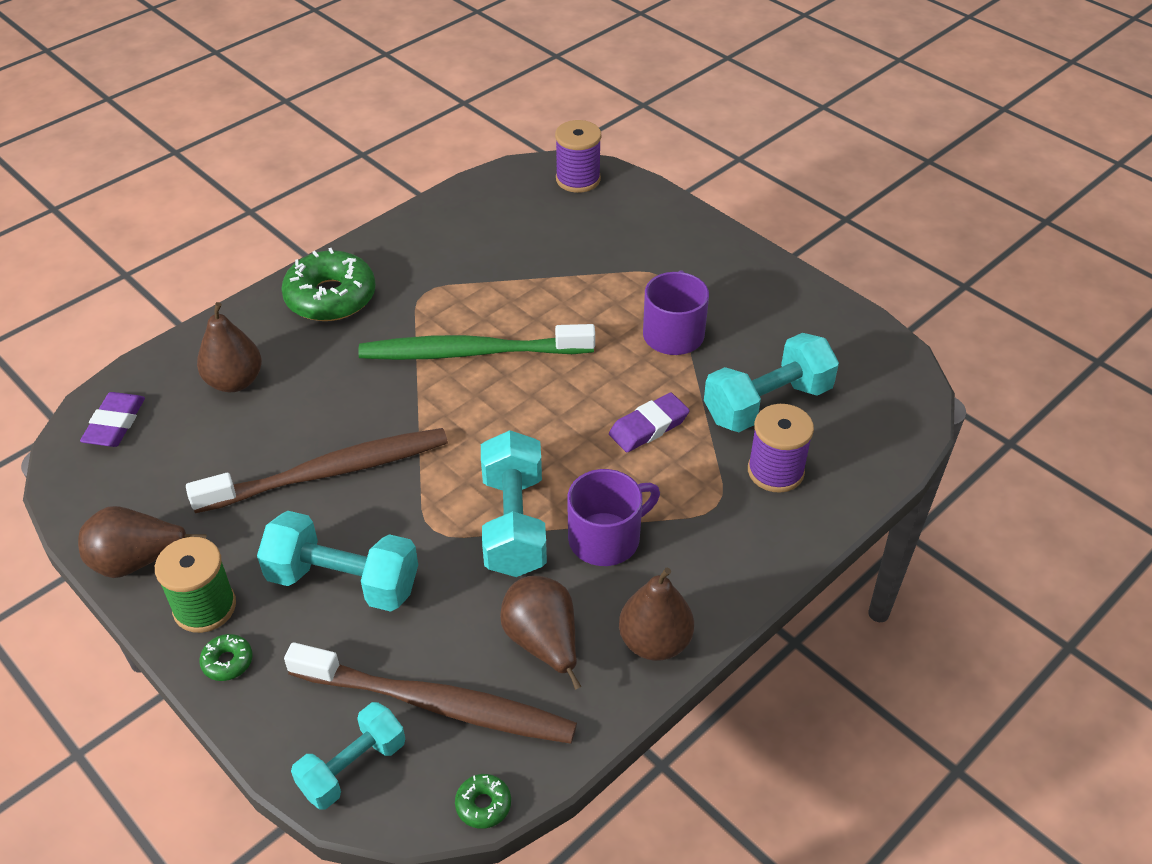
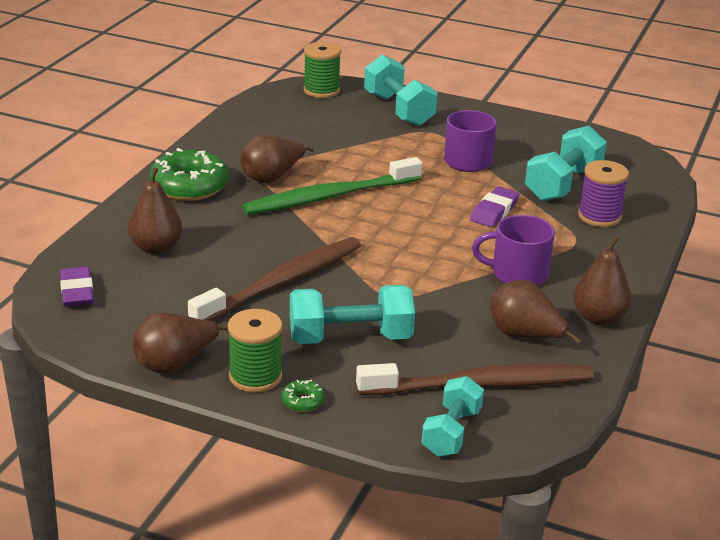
camera: 25 degrees left, 15 degrees down
(428, 306) = (272, 178): none -> brown pear
(483, 805) = (560, 426): green donut -> none
(514, 524) = (447, 280): turquoise dumbbell -> turquoise dumbbell (399, 110)
(578, 179) = (321, 90): purple spool -> green spool
(606, 538) = (518, 273): purple mug -> purple mug turned 120 degrees counterclockwise

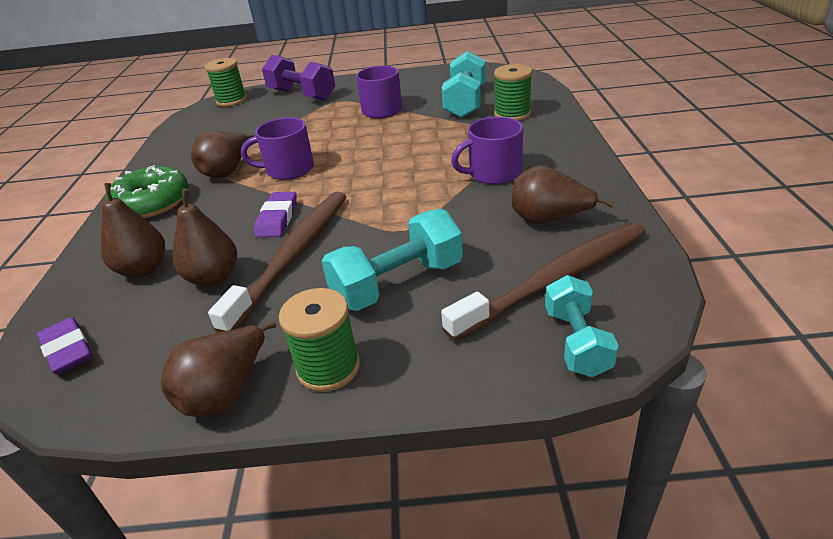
camera: 20 degrees left, 5 degrees up
(303, 401) = (400, 375): green donut -> none
(329, 197) = (288, 169): green toothbrush -> purple mug
(399, 110) = (302, 95): turquoise dumbbell -> purple dumbbell
(494, 211) = (432, 136): purple eraser -> purple eraser (277, 218)
(599, 216) = (512, 114): purple spool -> green spool
(599, 318) = (590, 183): brown pear -> brown pear (213, 277)

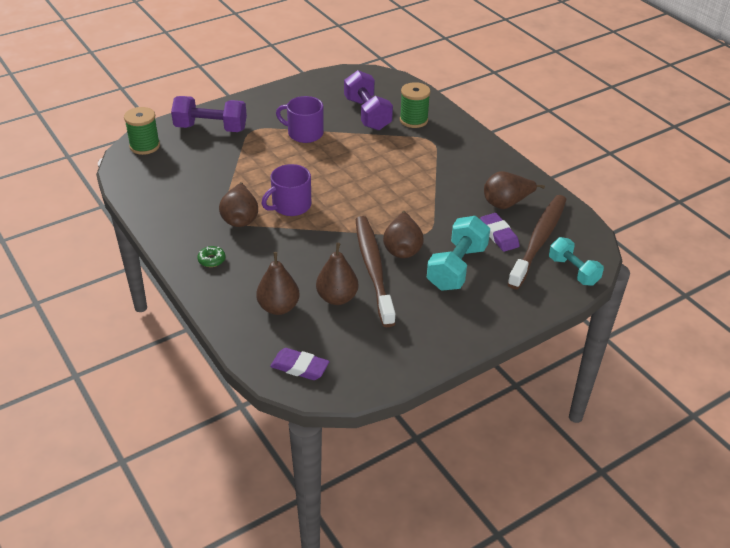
camera: 35 degrees left, 5 degrees up
(152, 203) = (211, 260): green donut -> green donut, size x0.43
(226, 392) = (426, 353): brown pear -> brown pear (402, 249)
(277, 218) = (330, 246): purple eraser -> purple eraser (499, 235)
(328, 367) = (466, 323): green spool -> none
(465, 103) = (367, 114): turquoise dumbbell -> purple dumbbell
(493, 173) = (445, 176): purple mug -> none

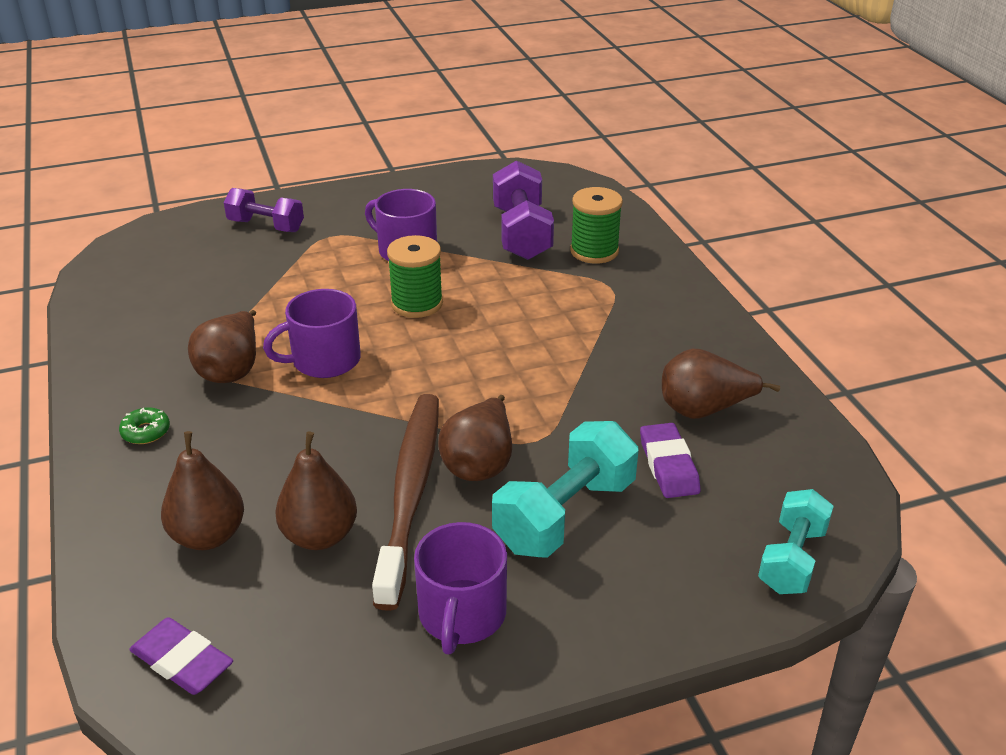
camera: 15 degrees right, 5 degrees down
(144, 146) = (153, 240): green spool -> green spool (417, 303)
(211, 128) = (266, 226): purple dumbbell -> purple dumbbell, size x0.66
(426, 322) = (461, 614): none -> purple mug
(539, 240) = (743, 487): brown toothbrush -> none
(573, 271) = (791, 559): turquoise dumbbell -> turquoise dumbbell turned 45 degrees clockwise

